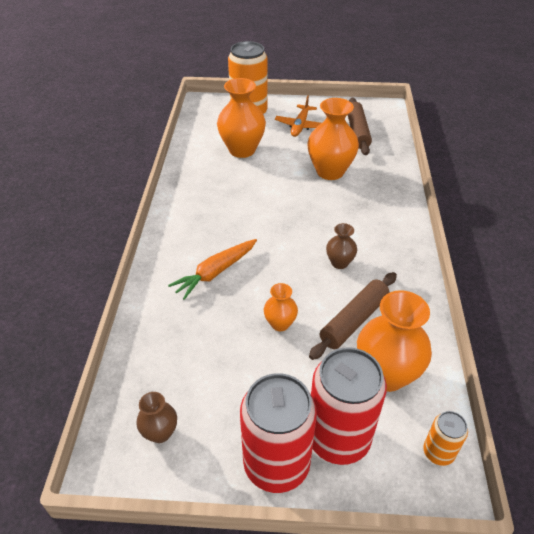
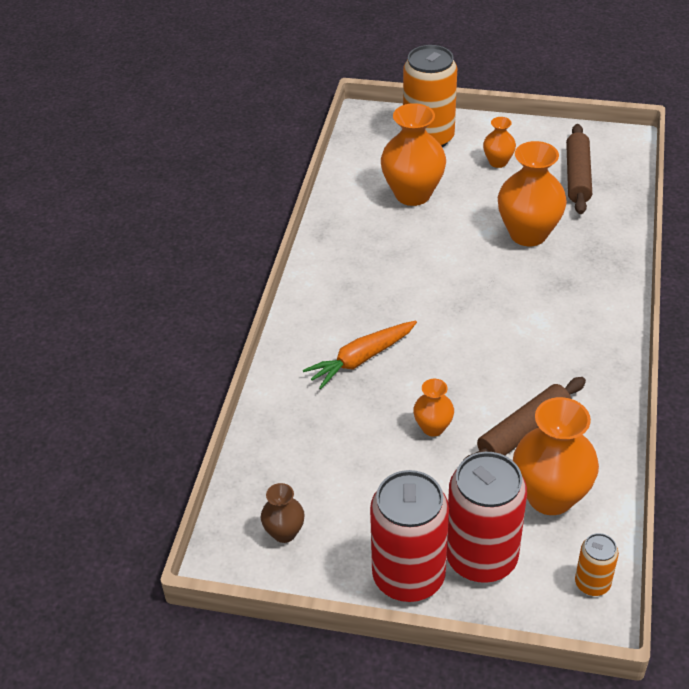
camera: 10 degrees right, 0 degrees up
(300, 126) = (498, 162): orange plane -> orange vase
(339, 263) = (518, 359): brown vase -> none

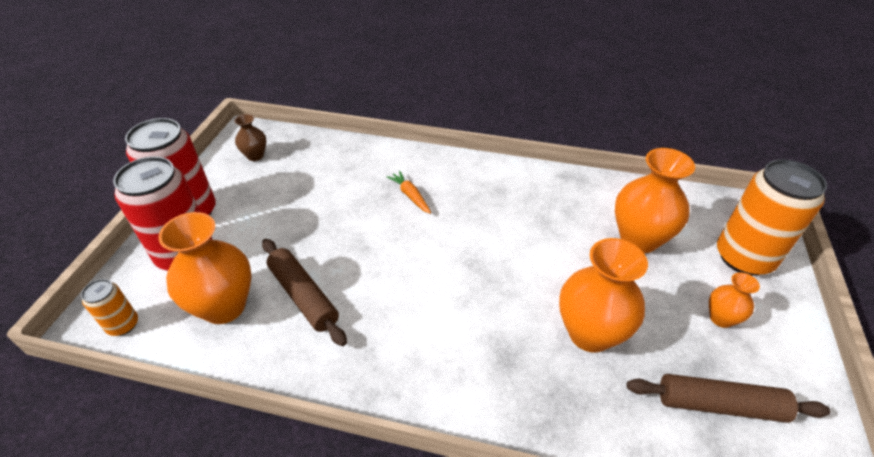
camera: 90 degrees right, 0 degrees up
(361, 359) = (410, 196): orange carrot -> orange carrot, size x0.64
(433, 427) = (325, 235): orange vase -> none

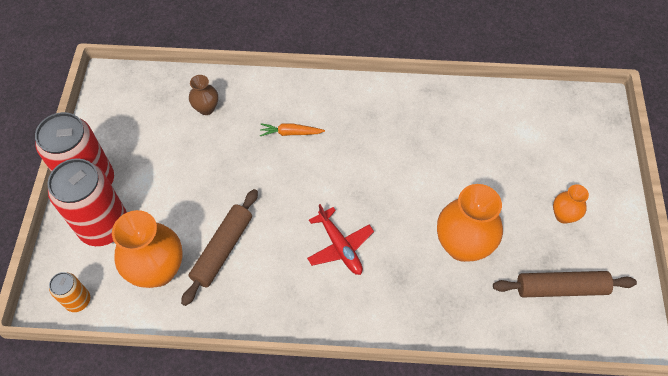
camera: 10 degrees left, 15 degrees up
(255, 156) = (129, 107): brown vase -> brown vase (206, 108)
(303, 296) = (222, 249): brown rolling pin -> brown rolling pin turned 75 degrees clockwise
(410, 196) = (290, 133): orange carrot -> orange carrot turned 45 degrees counterclockwise
(439, 312) = (340, 246): none -> red plane
(639, 239) = (497, 149): orange vase -> none
(744, 257) = (583, 155): orange can -> none

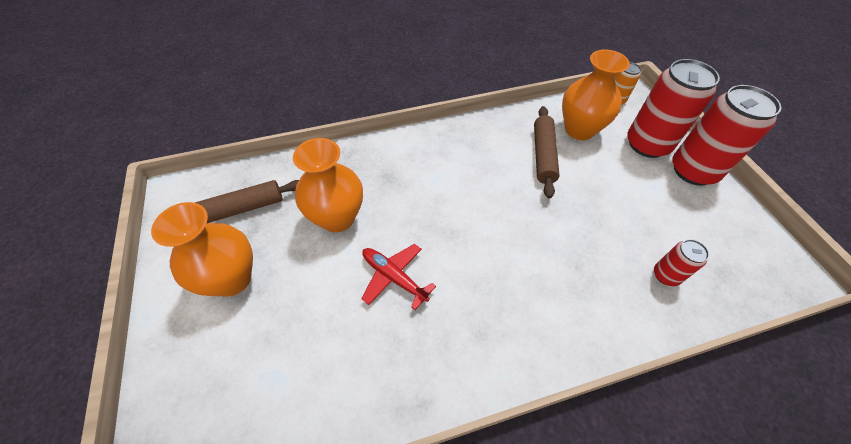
camera: 160 degrees right, 5 degrees down
(206, 108) = (666, 275): brown vase -> red can
(290, 133) = (557, 277): orange carrot -> none
(340, 246) = (449, 185): red plane -> red plane (394, 277)
(563, 215) = (232, 279): orange vase -> orange vase, size x1.93

